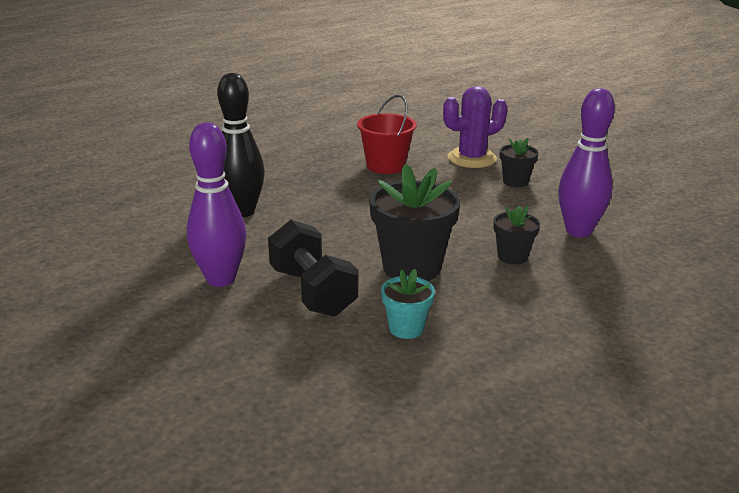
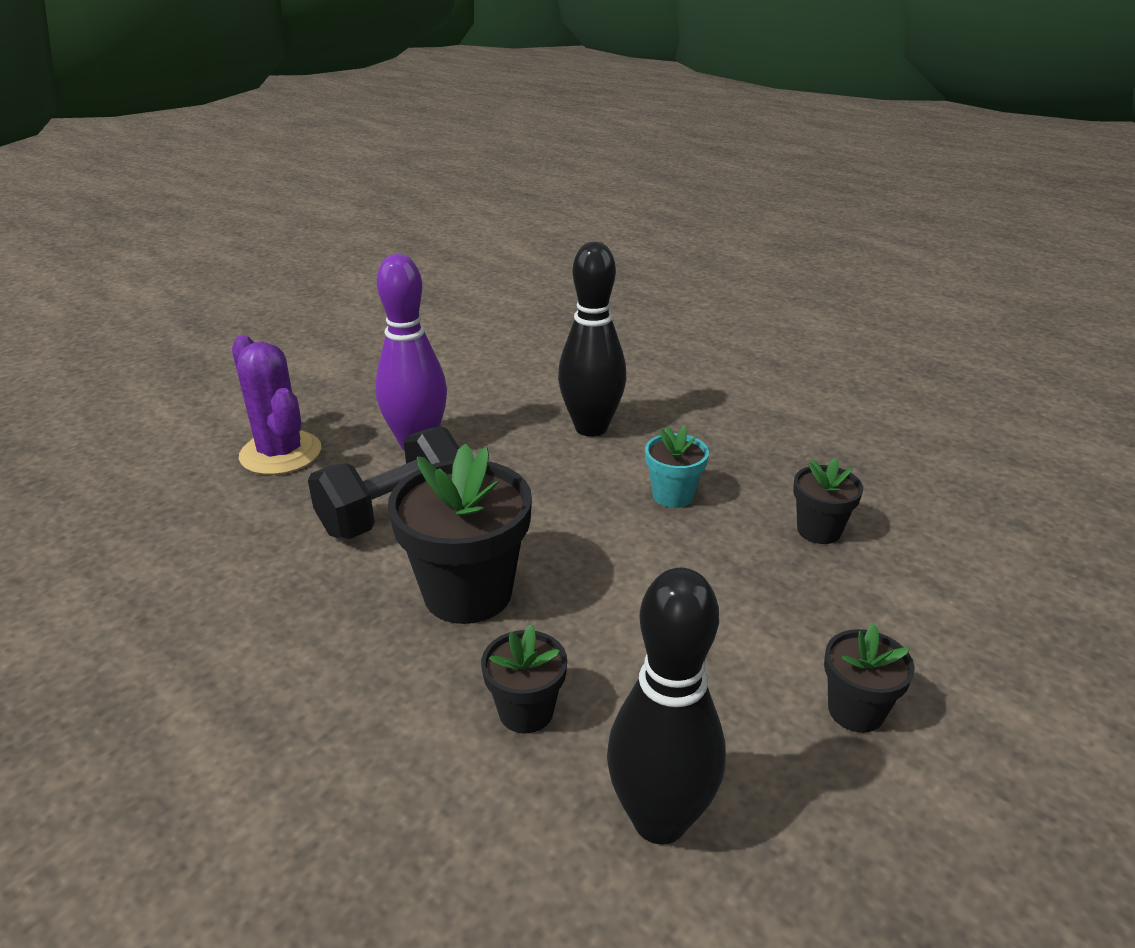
camera: 80 degrees right, 5 degrees up
(385, 166) = (819, 530): red bucket -> black flower pot
(406, 328) = (305, 602): turquoise flower pot -> turquoise flower pot (673, 495)
(471, 158) = (931, 637): purple cactus -> purple cactus (280, 453)
(578, 231) = (659, 820): purple bowling pin -> black bowling pin

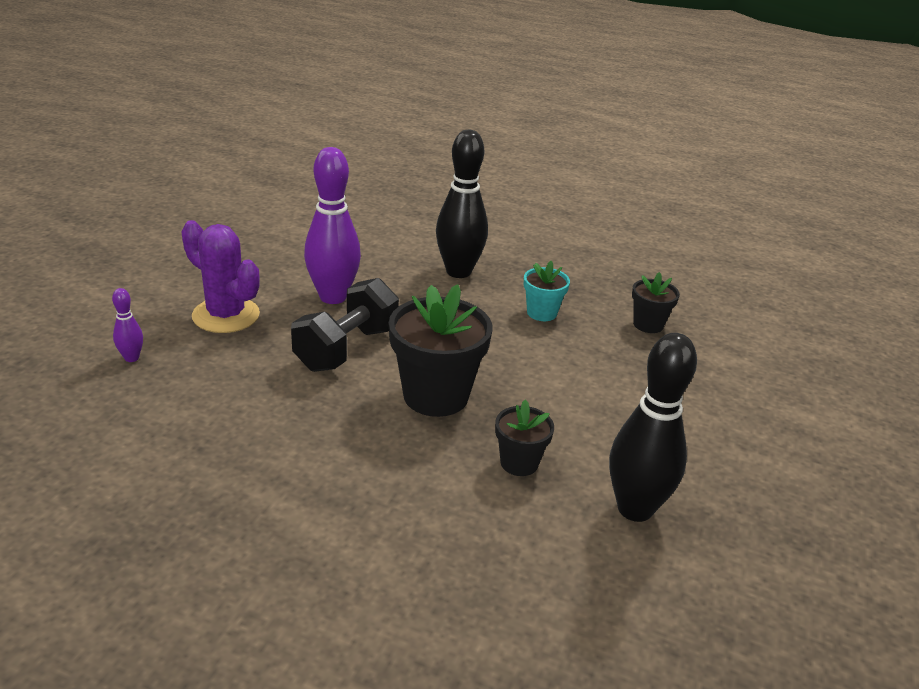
camera: 20 degrees left, 0 degrees up
(146, 493) = (131, 358): none -> purple bowling pin
(855, 710) = (718, 429): black flower pot -> none

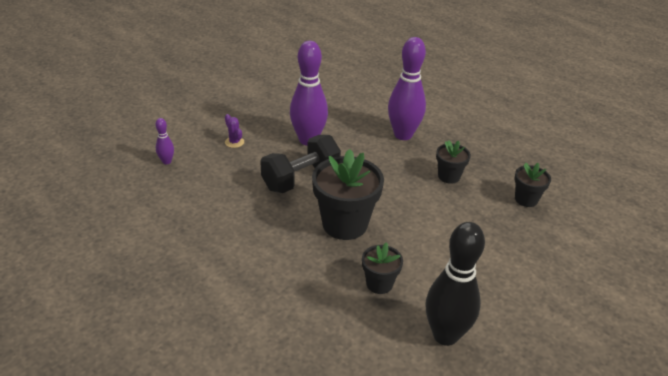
camera: 20 degrees right, 5 degrees up
(226, 315) = (234, 142): purple cactus -> purple cactus, size x0.44
(458, 271) = (403, 135): black bowling pin -> purple bowling pin
(542, 313) = (449, 176): turquoise flower pot -> black flower pot

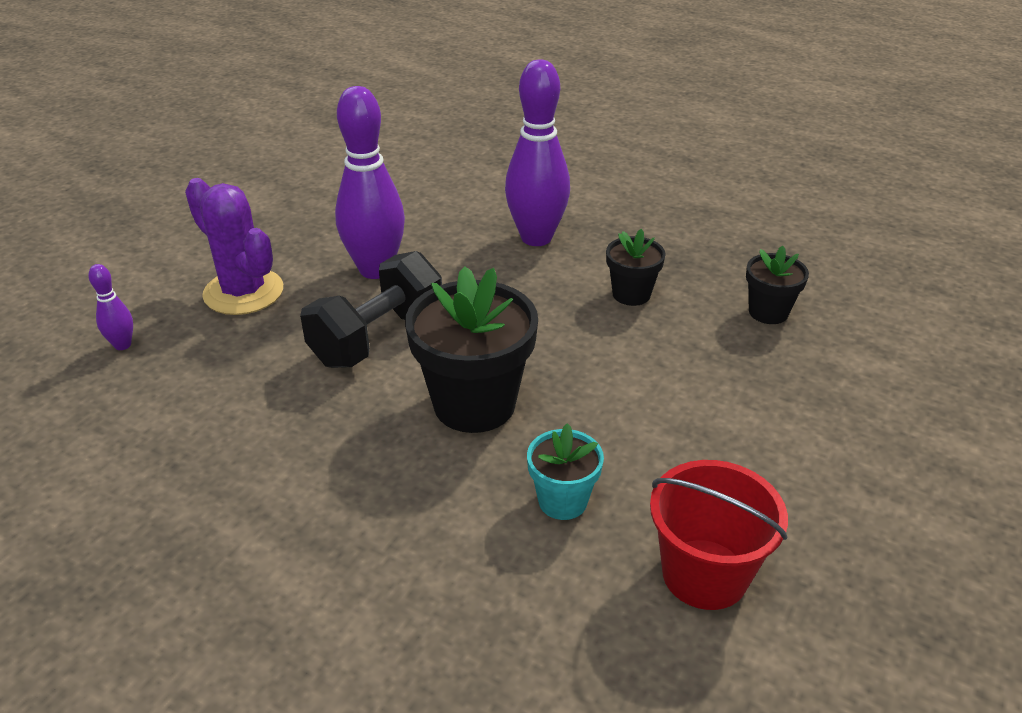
camera: 10 degrees left, 0 degrees up
(234, 142) = (243, 292): purple cactus -> purple cactus, size x2.25
(379, 284) = (562, 501): black flower pot -> turquoise flower pot
(445, 335) = (704, 574): black bowling pin -> red bucket

